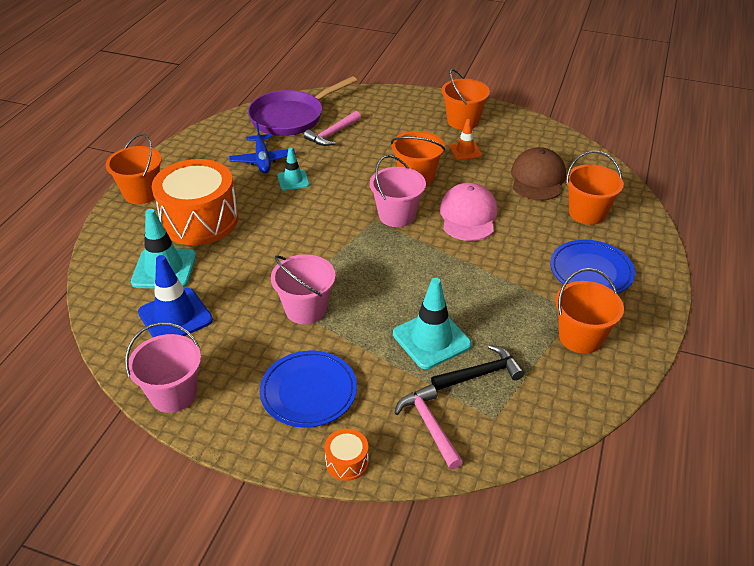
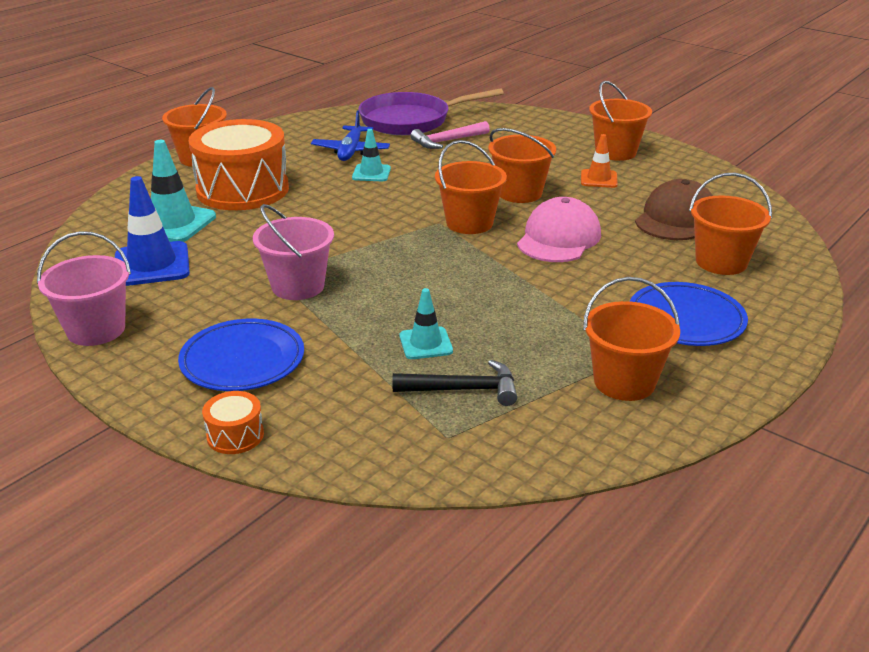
camera: 20 degrees right, 10 degrees down
(397, 215) = (469, 223): pink bucket -> orange bucket
(429, 425) = (360, 425): pink hammer -> none
(431, 339) = (426, 343): turquoise traffic cone -> turquoise traffic cone, size x0.59

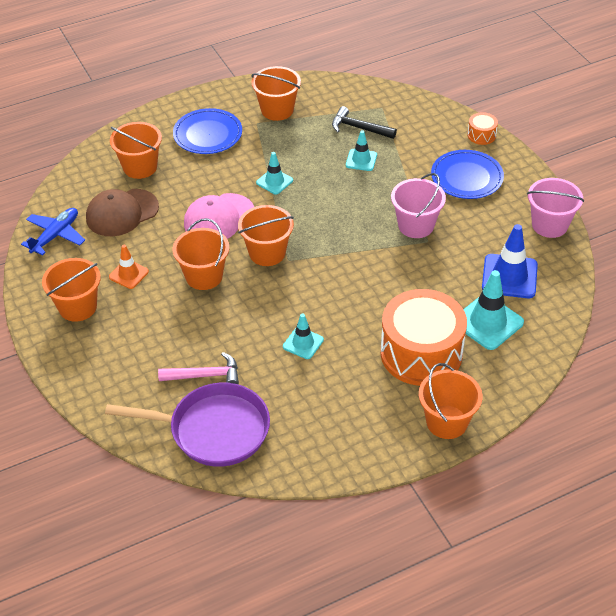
camera: 155 degrees left, 15 degrees up
(351, 151) = (302, 388): blue plane -> blue plane (55, 235)
(529, 288) = (274, 181): none -> turquoise traffic cone

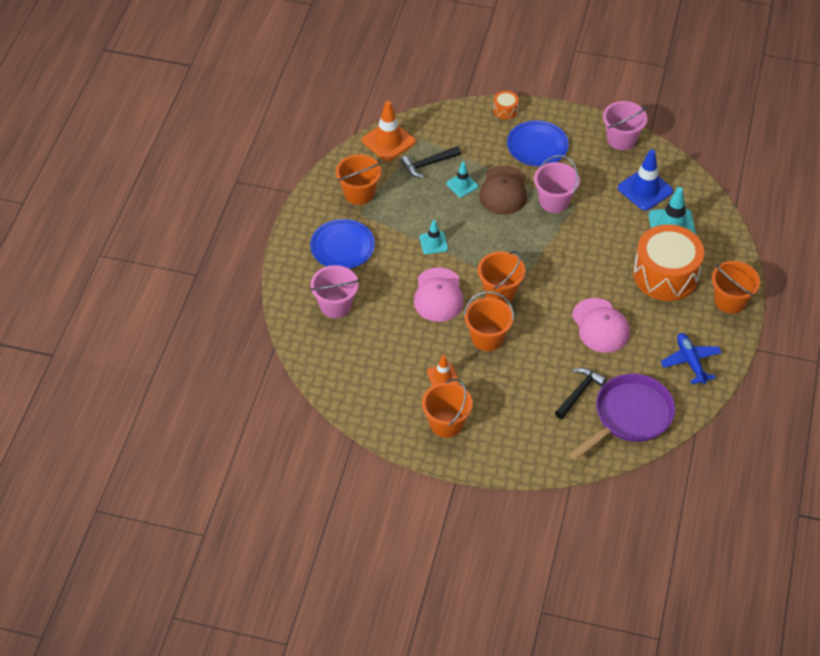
camera: 50 degrees left, 5 degrees up
(55, 235) = (358, 395): blue plane -> blue plane (690, 362)
(122, 213) = (374, 344): brown cap -> brown cap (503, 190)
(140, 167) = (335, 305): orange bucket -> pink bucket
(205, 375) = (579, 392): pink hammer -> black hammer
(303, 343) = (600, 326): turquoise traffic cone -> pink cap
(354, 93) = (388, 141): none -> orange traffic cone

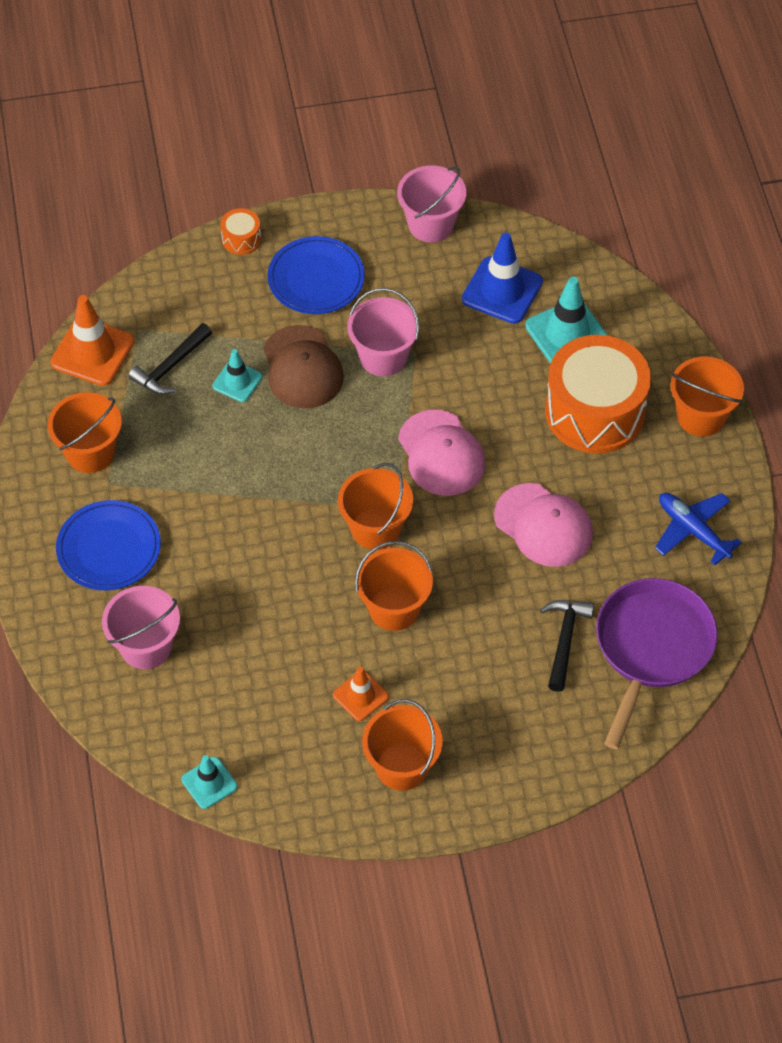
camera: 25 degrees left, 5 degrees up
(433, 243) = (241, 490): turquoise traffic cone -> turquoise traffic cone (209, 783)
(438, 295) = (290, 570): pink cap -> pink cap (441, 453)

